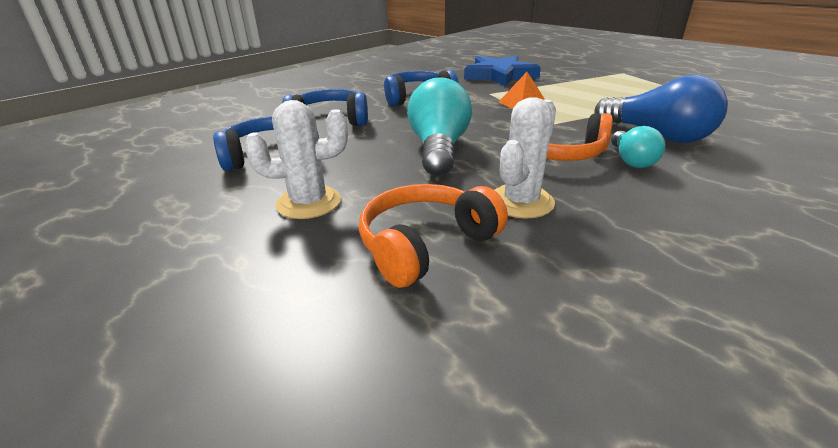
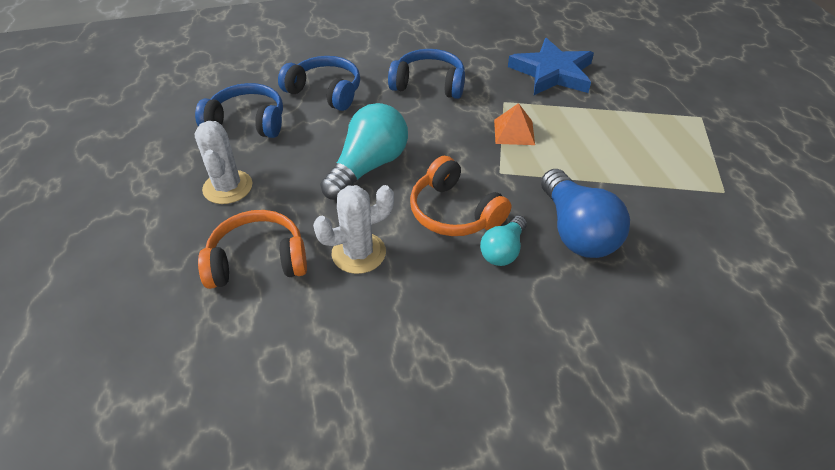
camera: 30 degrees right, 15 degrees up
(308, 203) = (228, 187): white cactus -> white cactus turned 60 degrees clockwise

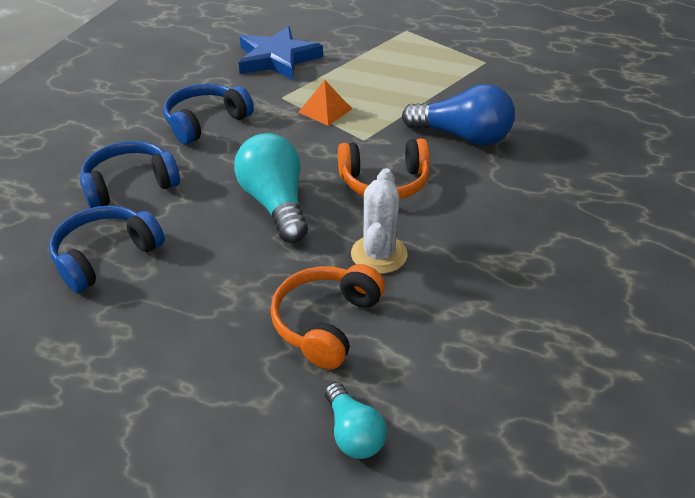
camera: 55 degrees left, 5 degrees down
(228, 187) = (196, 308): white cactus -> none
(503, 250) = (449, 178): turquoise light bulb -> turquoise light bulb (353, 433)

